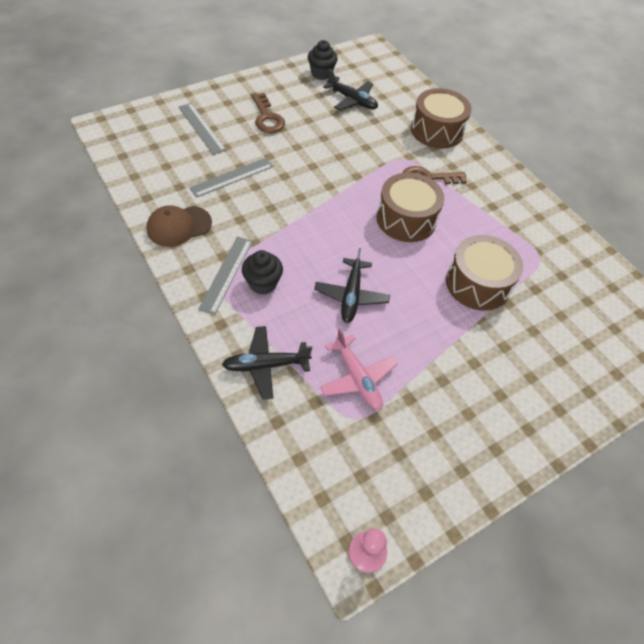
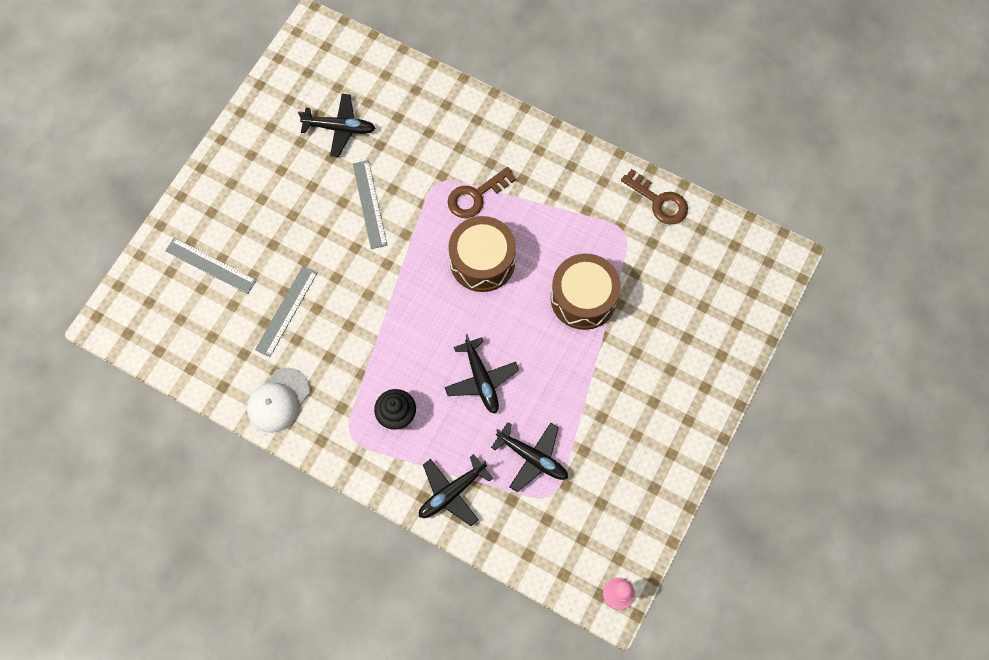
camera: 25 degrees left, 15 degrees up
(179, 226) = (278, 400): brown cap -> white cap
(226, 274) = (358, 425): grey ruler -> grey ruler (370, 204)
(267, 118) = (267, 209): brown key -> brown key (659, 201)
(321, 74) = (282, 106): black cupcake -> none
(357, 378) = (532, 458): pink plane -> black plane
(436, 131) = (451, 121): brown drum -> none

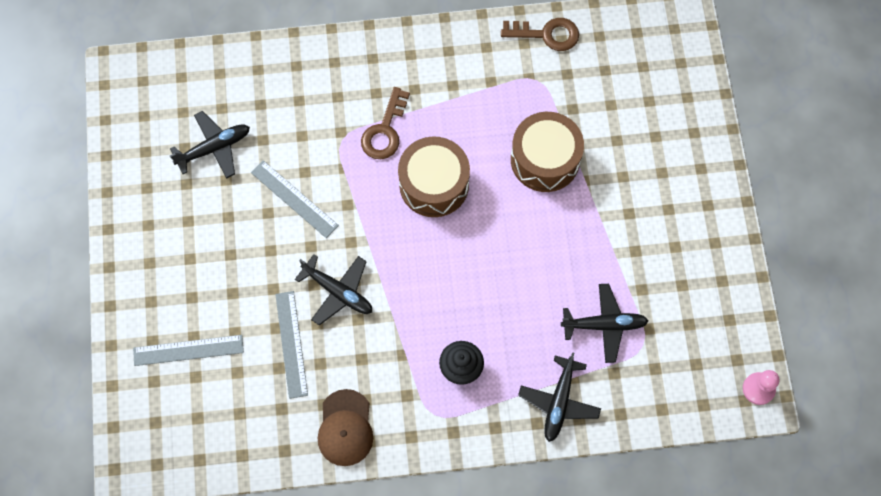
camera: 35 degrees left, 0 degrees up
(278, 400) = (345, 428): white cap -> brown cap
(481, 379) = (510, 288): black plane -> black plane (338, 292)

